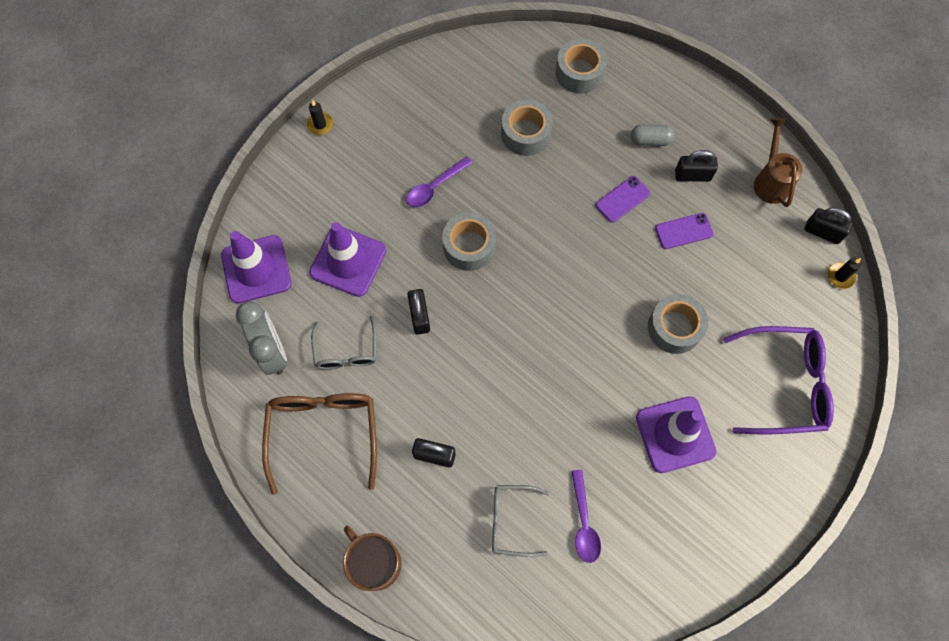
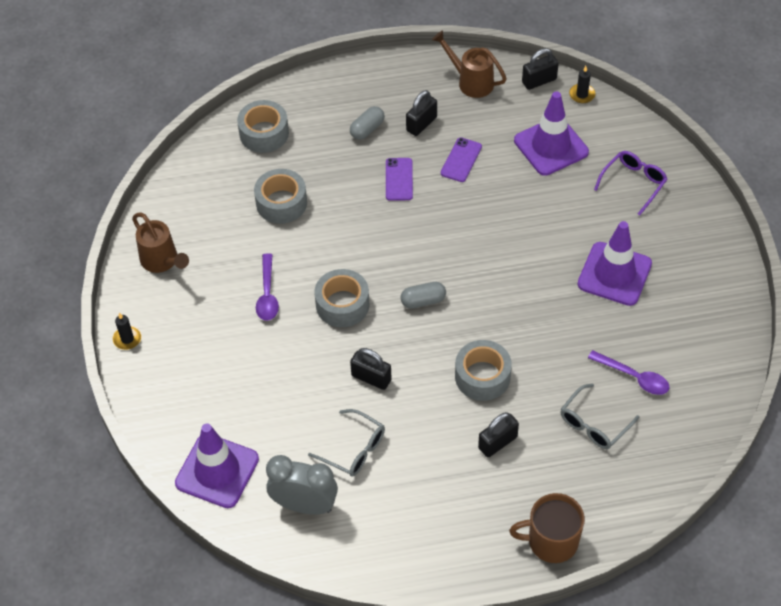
camera: 50 degrees left, 15 degrees down
(323, 432) = (410, 510): brown glasses -> none
(348, 261) = (275, 398): purple traffic cone -> purple traffic cone (551, 146)
(404, 95) = (162, 261): none -> brown watering can
(521, 302) = (423, 301): none -> grey capsule
(674, 327) = (532, 218): grey tape -> grey tape (482, 376)
(784, 385) = (633, 183): purple glasses -> purple glasses, size x0.60

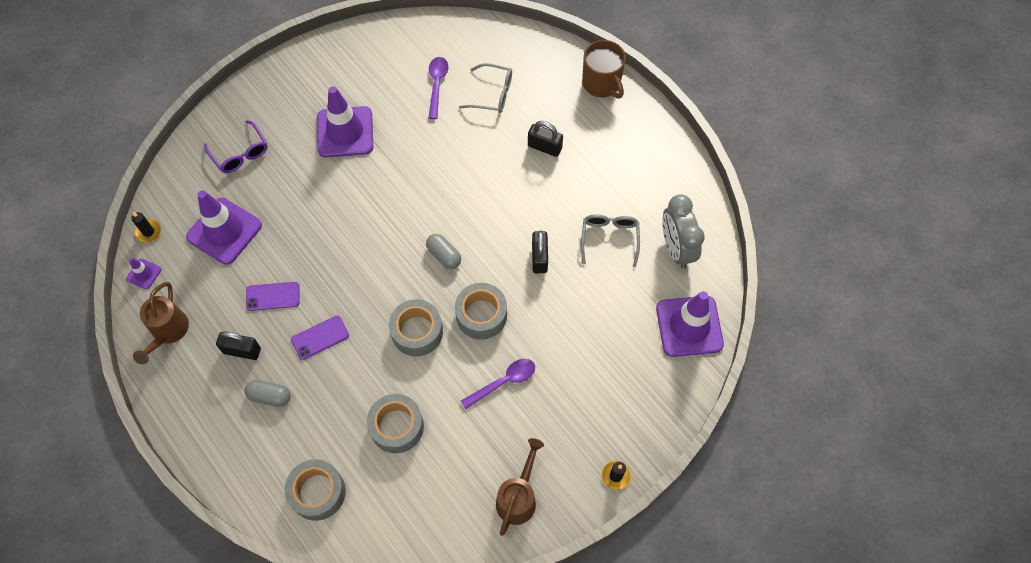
camera: 120 degrees left, 10 degrees up
(482, 376) = (493, 181): grey tape -> grey tape (417, 332)
(539, 81) = (144, 274): black padlock -> purple traffic cone
(633, 183) = (240, 154): purple glasses -> purple glasses turned 135 degrees counterclockwise

